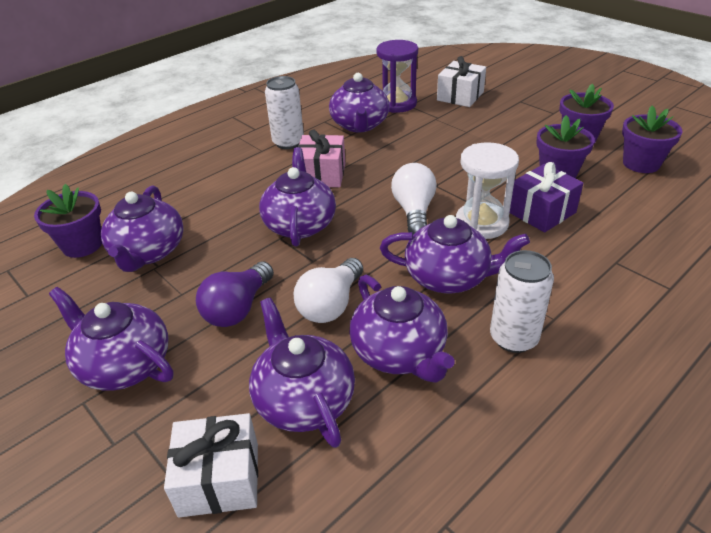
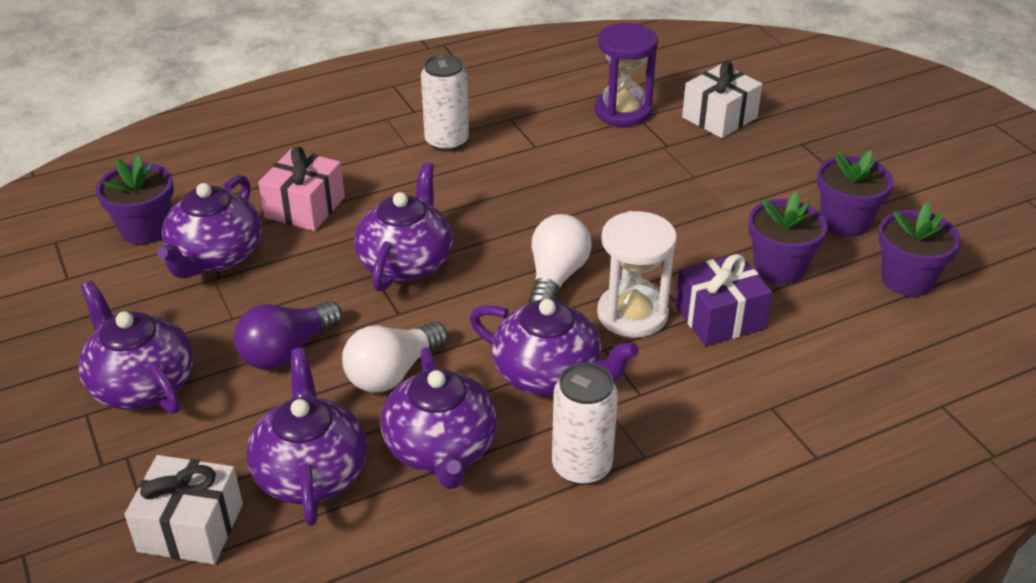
camera: 15 degrees right, 0 degrees up
(322, 174) = (467, 199): pink gift -> pink gift (305, 207)
(360, 125) = (554, 135): purple teapot -> none

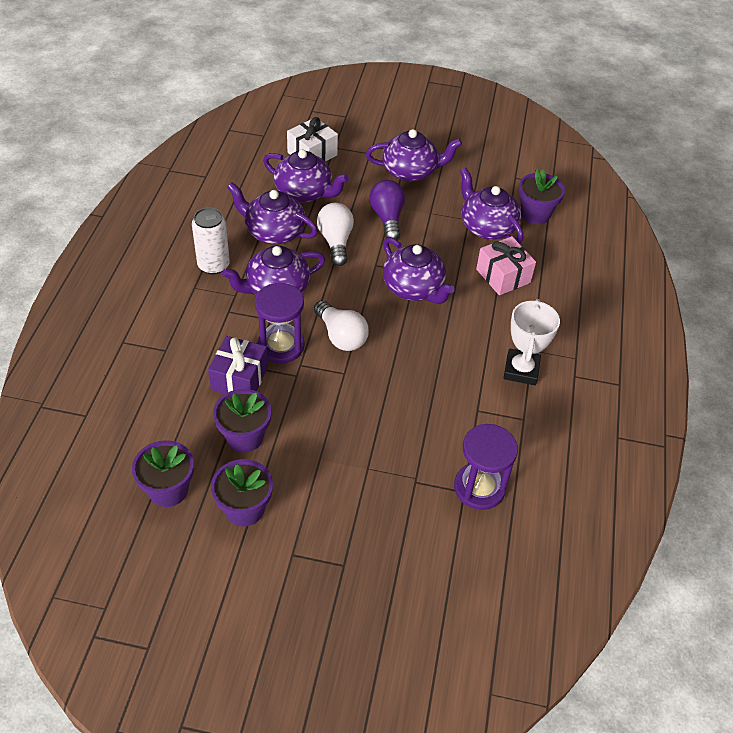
camera: 125 degrees right, 10 degrees up
(447, 142) = (521, 370): white can -> white trophy
(632, 314) = (281, 346): white hourglass -> purple hourglass
(719, 117) = (421, 541): white gift -> none

